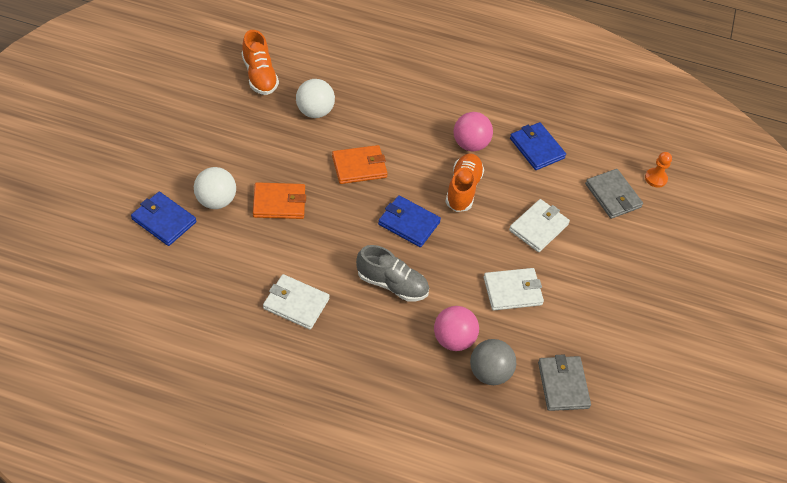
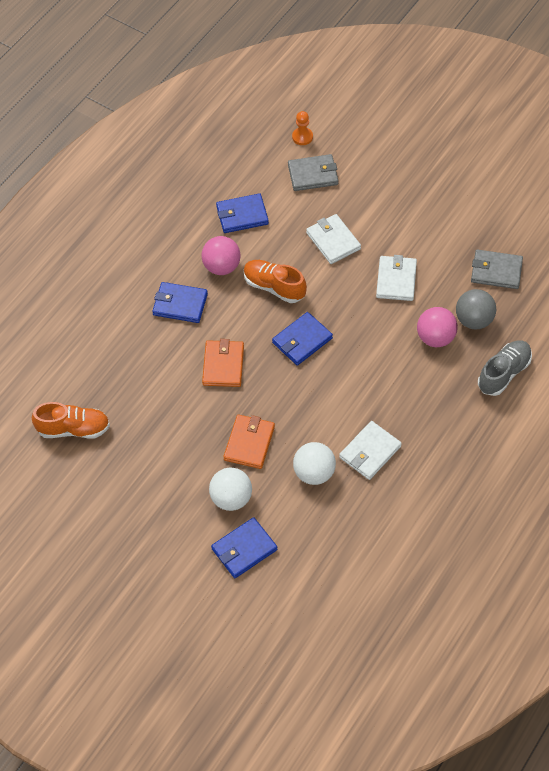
camera: 65 degrees left, 5 degrees up
(314, 111) = (140, 388): white ball -> white ball (314, 473)
(392, 284) = (367, 370): grey shoe -> grey shoe (503, 373)
(415, 121) = (180, 304): none -> blue wallet

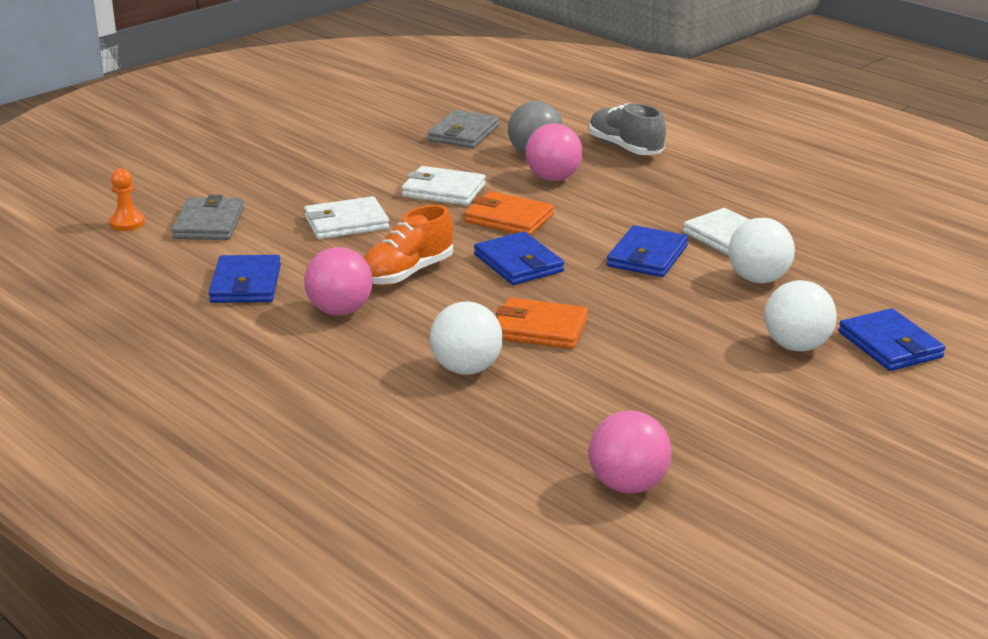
camera: 80 degrees left, 30 degrees down
(74, 429) = (628, 485): orange shoe -> pink ball
(171, 339) = (466, 369): none -> white ball
(180, 304) = (397, 354): blue wallet -> blue wallet (647, 256)
(249, 443) = (695, 322): orange wallet -> orange wallet (508, 218)

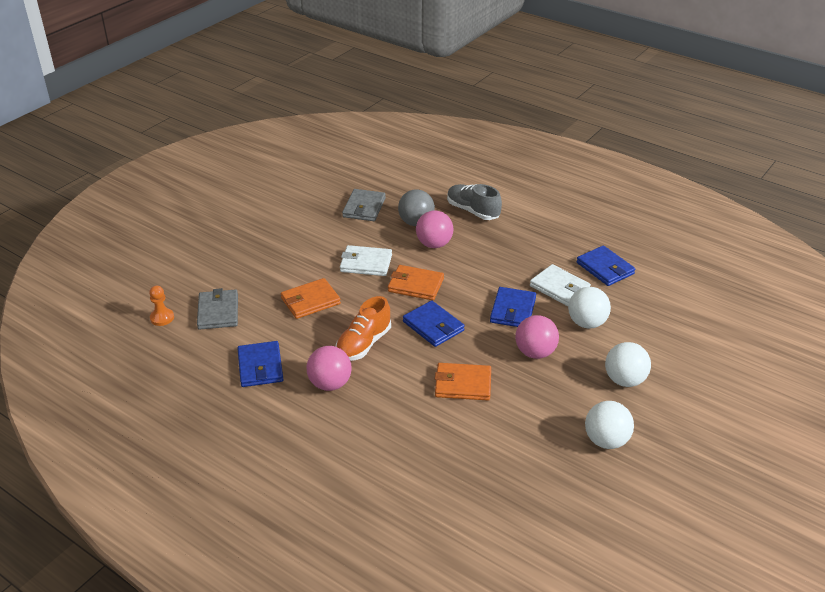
camera: 10 degrees left, 10 degrees up
(346, 223) = (310, 301): white wallet -> orange wallet
(466, 369) = (426, 427): white ball -> white ball (606, 441)
(628, 485) = (554, 516): pink ball -> pink ball (535, 352)
(890, 345) = (680, 372): blue wallet -> blue wallet (605, 268)

